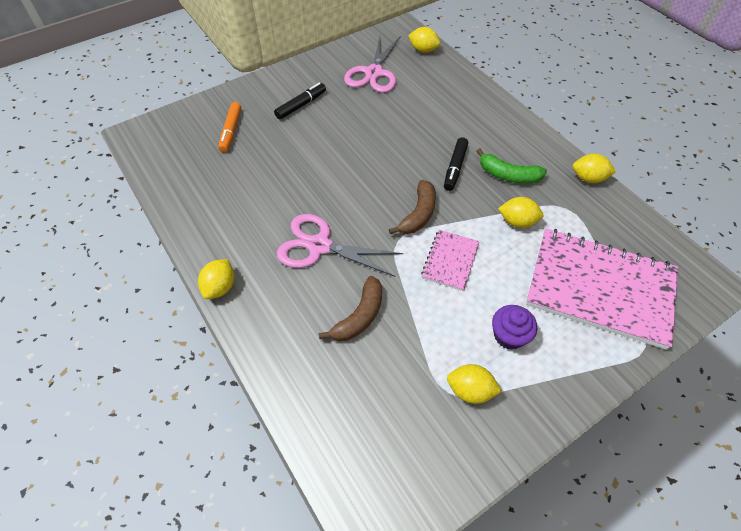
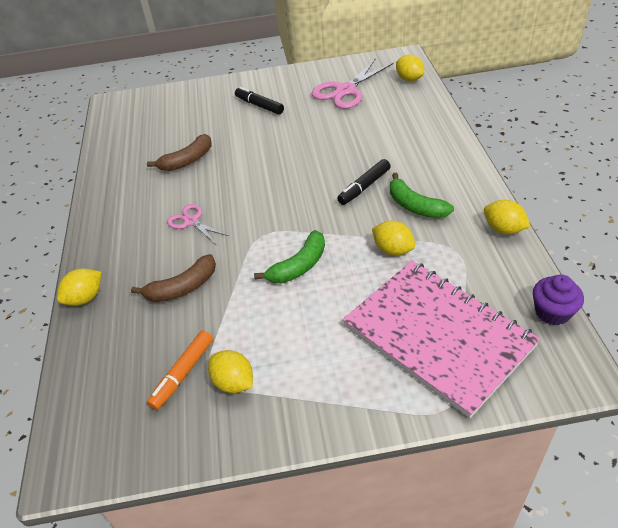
camera: 30 degrees right, 10 degrees down
(220, 287) = (90, 231): yellow lemon -> yellow lemon (85, 298)
(231, 131) = (186, 115): orange marker -> orange marker (183, 373)
(301, 105) = (259, 105): black marker -> black marker turned 120 degrees counterclockwise
(319, 246) = (191, 221): pink scissors -> pink scissors, size x0.57
(418, 214) = (298, 218): brown banana -> brown banana (187, 160)
(450, 261) = (299, 266): pink notebook -> green banana
(509, 335) = (307, 348): purple cupcake -> purple cupcake (552, 312)

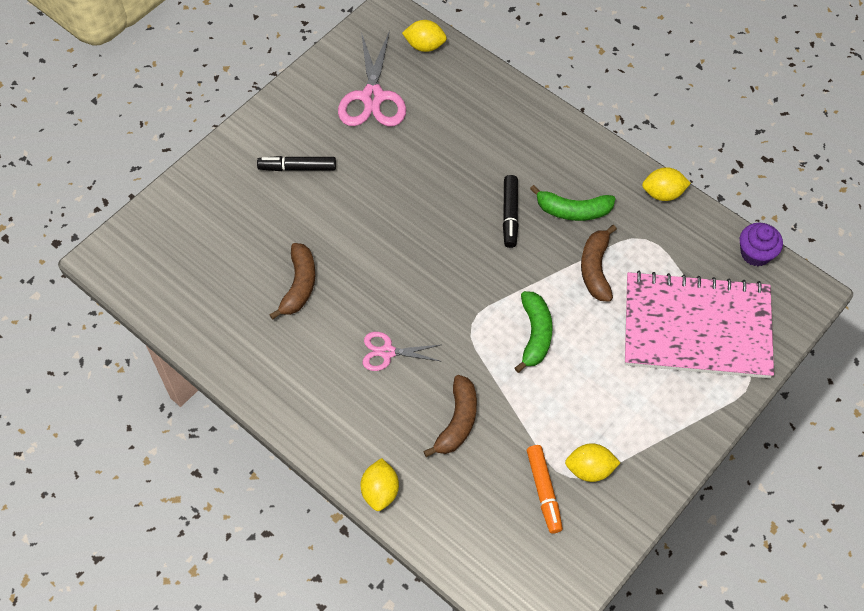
camera: 45 degrees left, 15 degrees up
(393, 250) = (595, 269): yellow lemon -> brown banana

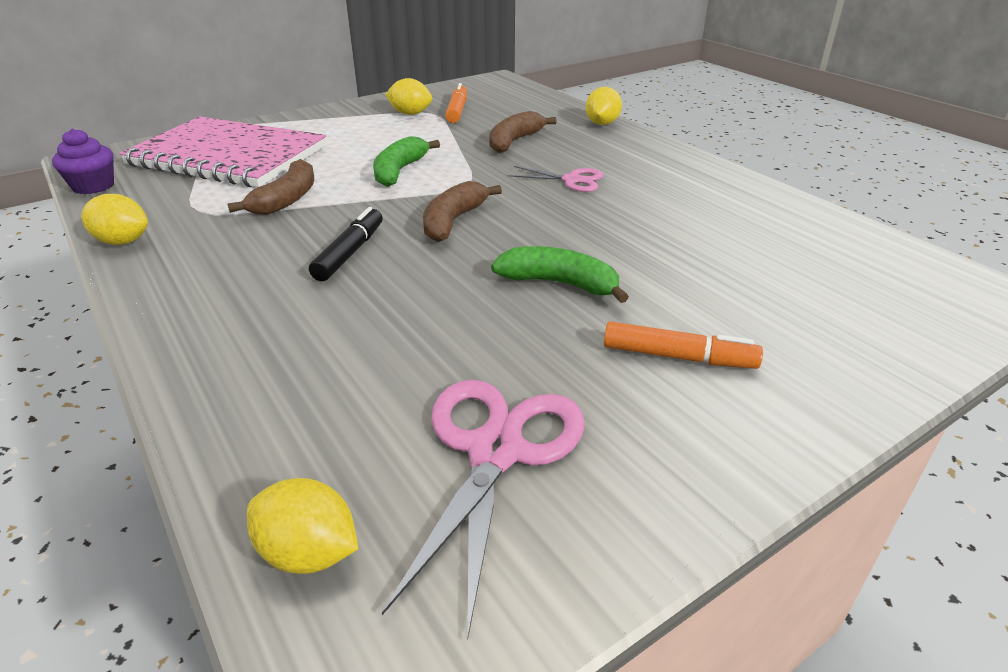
camera: 165 degrees left, 25 degrees down
(297, 168) = (678, 357): black marker -> orange marker
(299, 285) = (677, 235): brown banana -> brown banana (453, 221)
(573, 210) = (260, 244): green banana -> green banana (559, 284)

